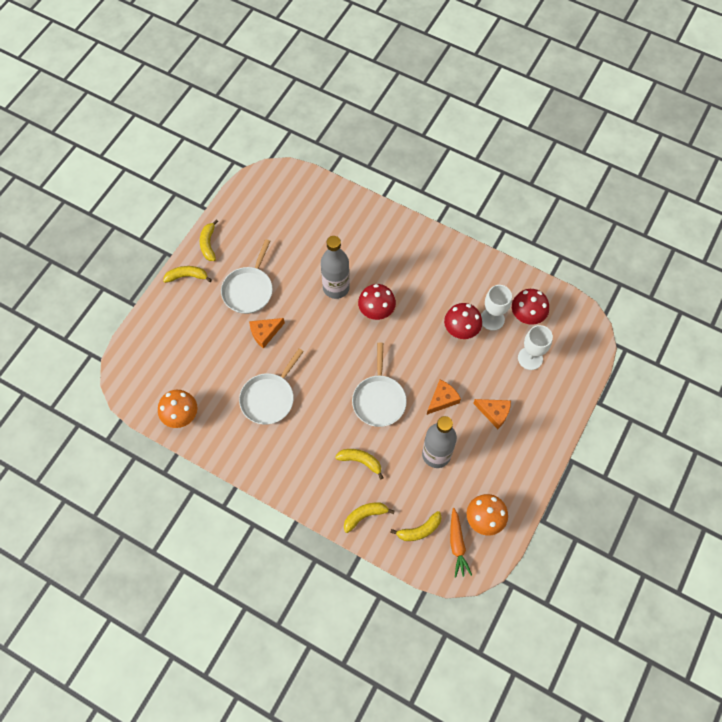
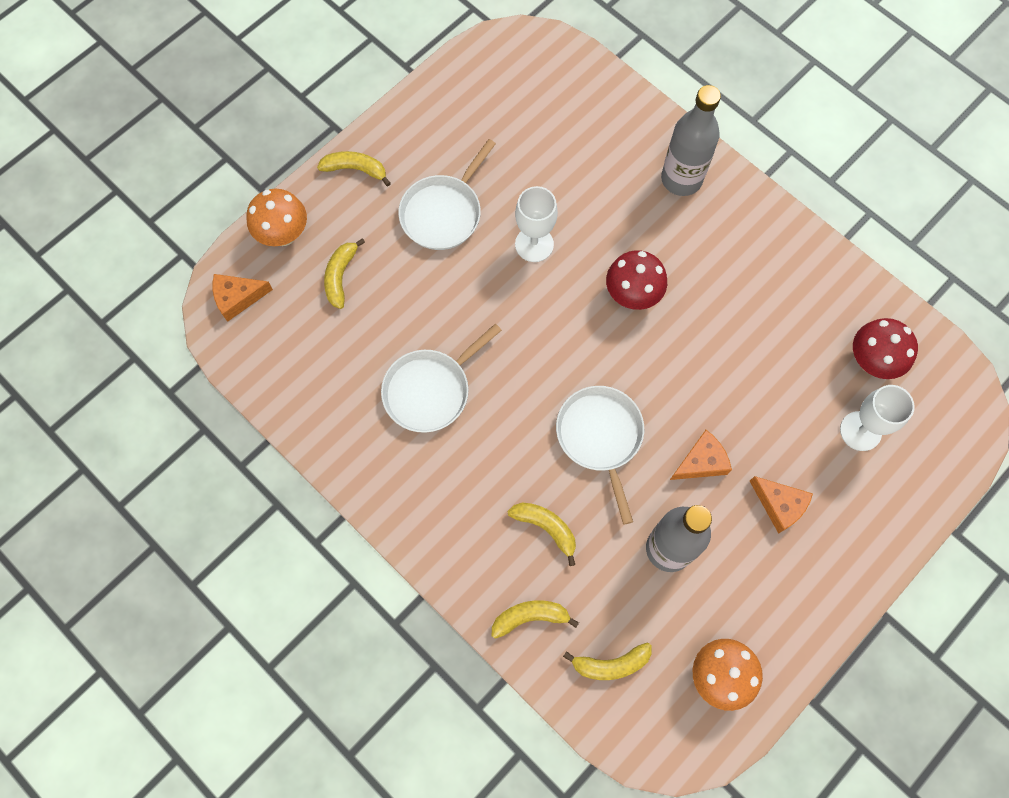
camera: 15 degrees right, 5 degrees up
(181, 416) = (290, 385): orange mushroom -> orange mushroom (283, 234)
(208, 244) = (401, 127): yellow banana -> yellow banana (340, 276)
(265, 333) = (450, 286): orange cheese -> orange cheese (238, 298)
(336, 288) = (579, 241): grey bottle -> grey bottle (681, 179)
(379, 400) = (600, 437): white pan -> white pan turned 150 degrees clockwise
(457, 545) = (665, 705): orange carrot -> none
(461, 330) = (759, 358): red mushroom -> none
(492, 319) = (814, 352): white goblet -> white goblet (534, 244)

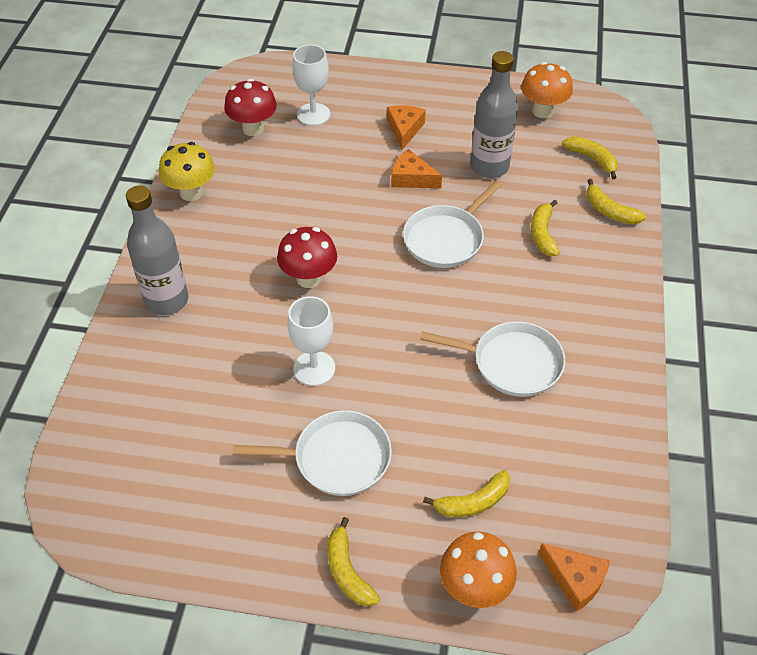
camera: 125 degrees left, 20 degrees down
(807, 260) = (191, 192): none -> yellow mushroom

